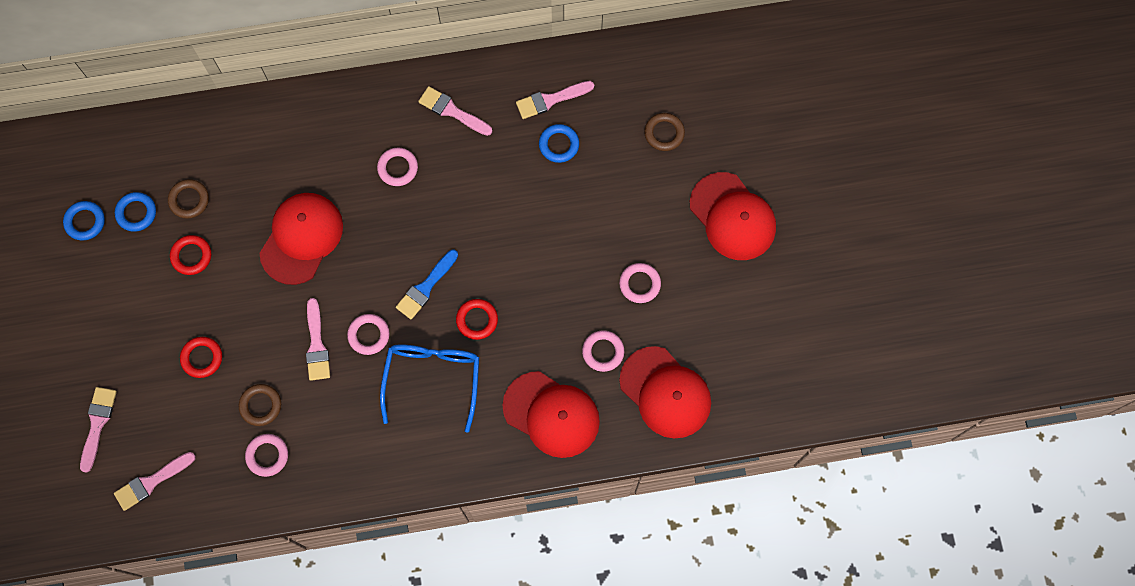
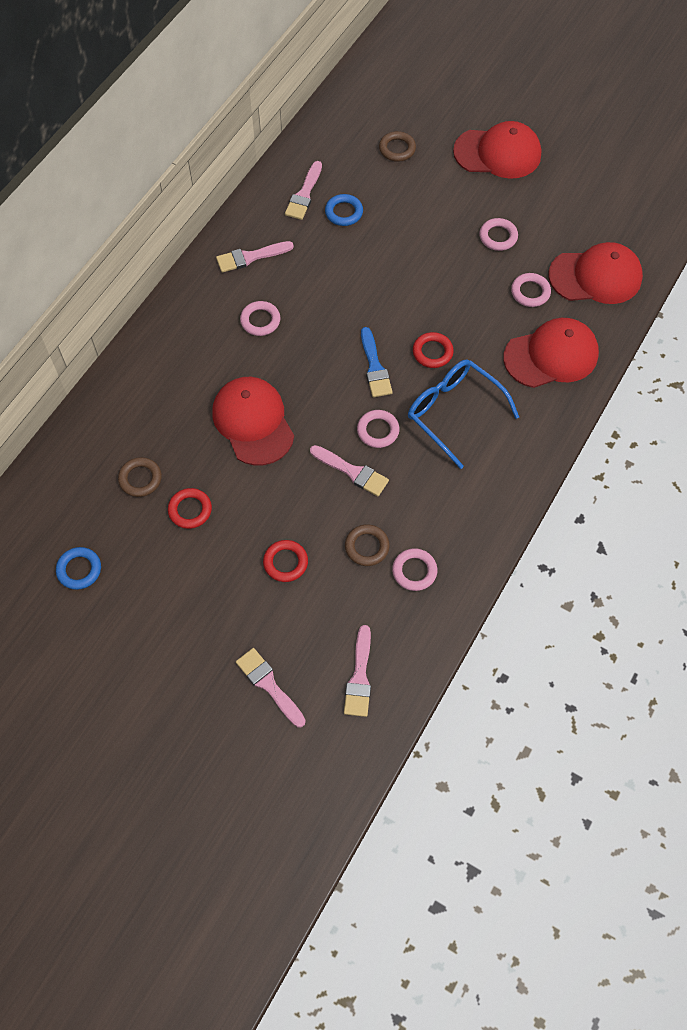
camera: 50 degrees left, 10 degrees down
(136, 213) = (111, 525): blue ring -> none

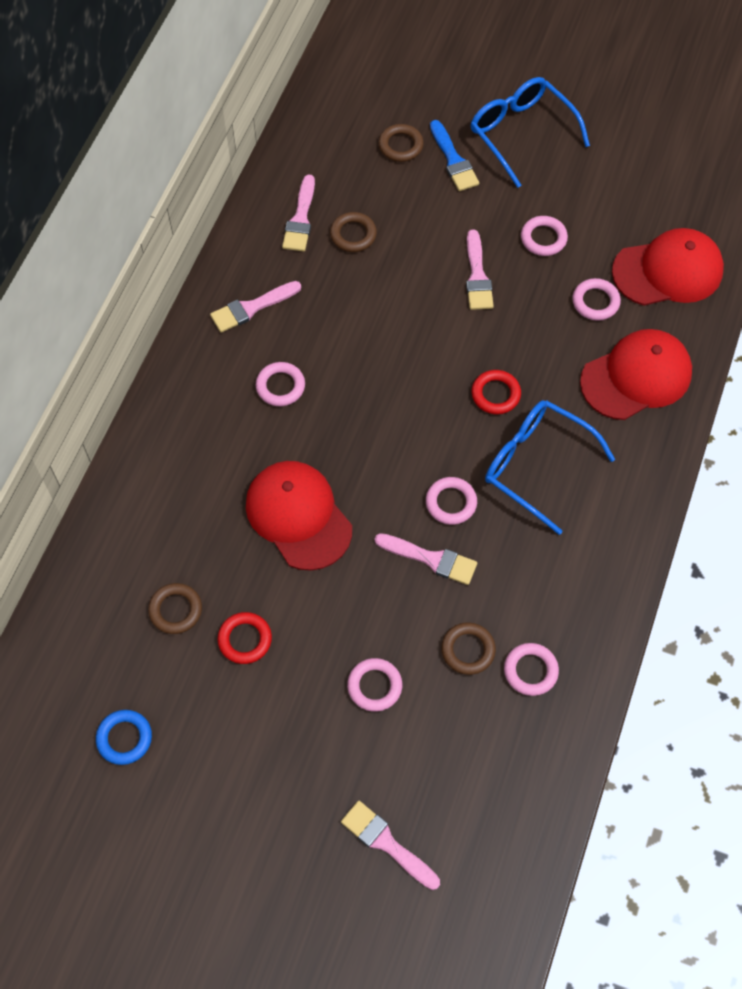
camera: 10 degrees left, 0 degrees up
(285, 562) = (374, 686): red ring -> pink ring
(344, 212) = (353, 235): blue ring -> brown ring
(359, 676) = (492, 813): pink brush -> pink brush (477, 276)
(374, 367) = (430, 423): blue brush -> blue brush (453, 160)
(498, 153) = (521, 134): red cap -> blue glasses

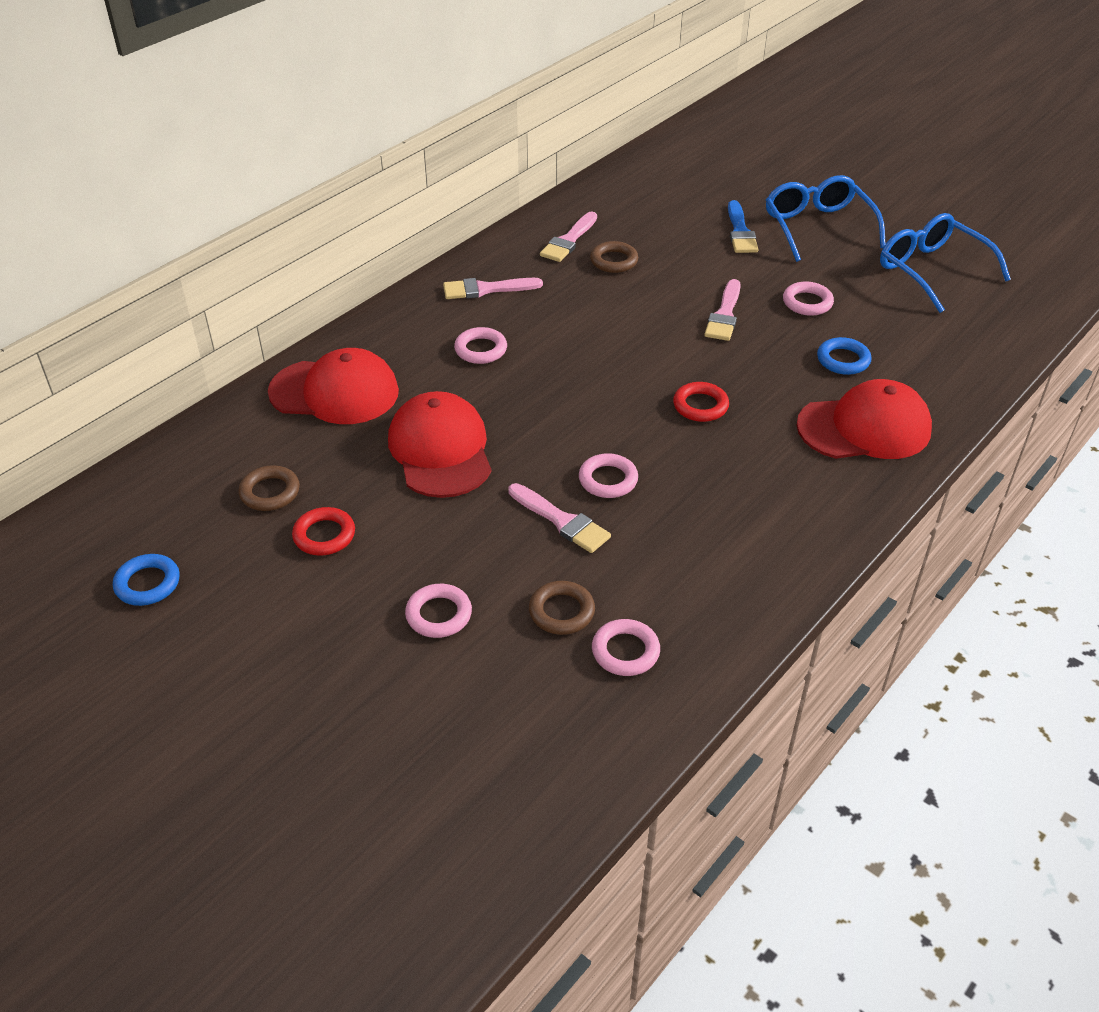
camera: 20 degrees right, 20 degrees down
(387, 843) = (368, 769): pink brush -> none
(400, 146) = (692, 212): brown ring -> none
(537, 466) = (719, 473): blue glasses -> blue glasses (932, 271)
(595, 302) = (843, 360): pink ring -> blue ring
(668, 271) = (934, 354): red cap -> red cap (335, 392)

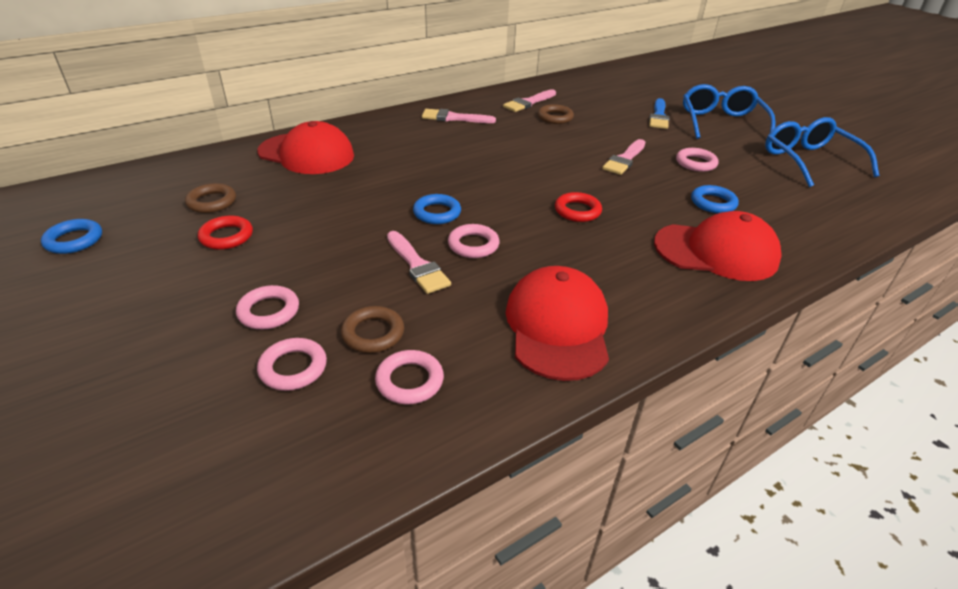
camera: 15 degrees right, 5 degrees down
(440, 450) = (355, 201): red cap -> red cap (557, 327)
(481, 349) = (427, 148): pink ring -> pink ring (293, 368)
(545, 445) = (437, 213): none -> blue ring

